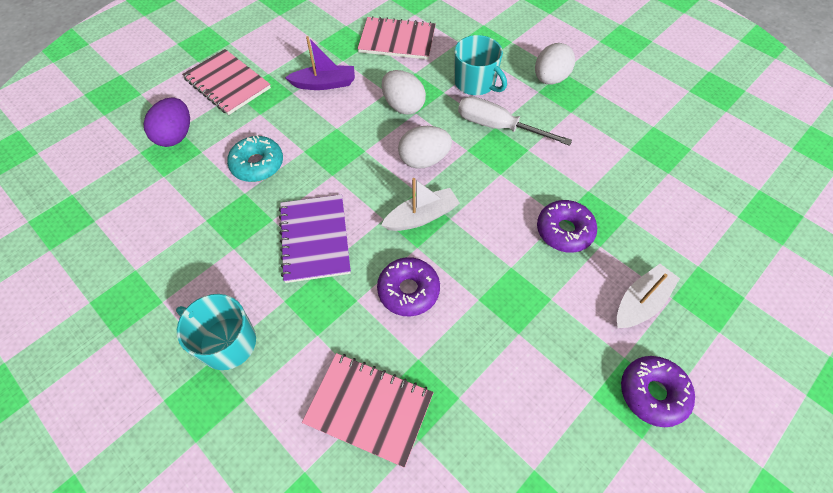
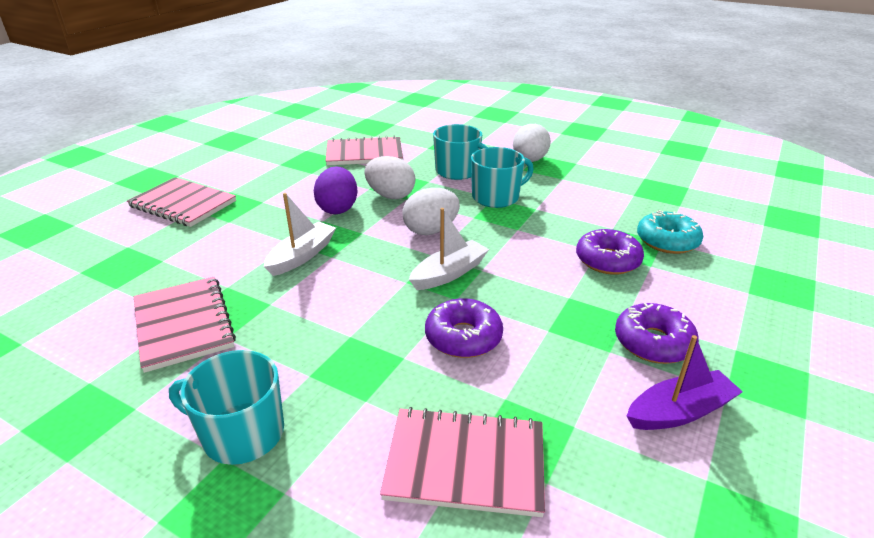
camera: 15 degrees left, 25 degrees down
(176, 136) = (126, 252): purple egg -> purple egg (338, 208)
(205, 227) = (183, 324): none -> pink notebook
(257, 164) = (237, 261): turquoise donut -> turquoise donut (667, 241)
(315, 239) = (330, 312): purple notebook -> none
(324, 84) = (297, 191): purple boat -> purple boat (679, 411)
(498, 127) = (496, 197): white screwdriver -> turquoise mug
(640, 302) = (720, 301): white boat -> white boat (302, 256)
(653, 393) = (787, 374): purple donut -> purple donut (653, 342)

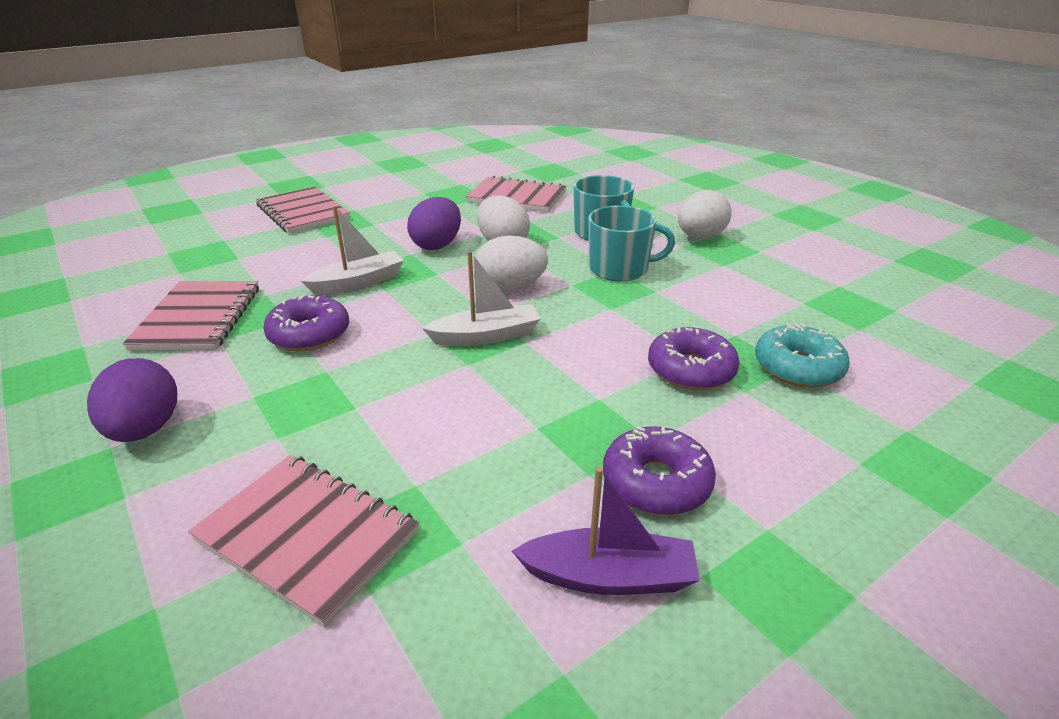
camera: 25 degrees right, 0 degrees up
(241, 433) = (145, 430): turquoise mug -> purple egg
(463, 337) = (435, 406): purple donut -> purple donut (309, 334)

